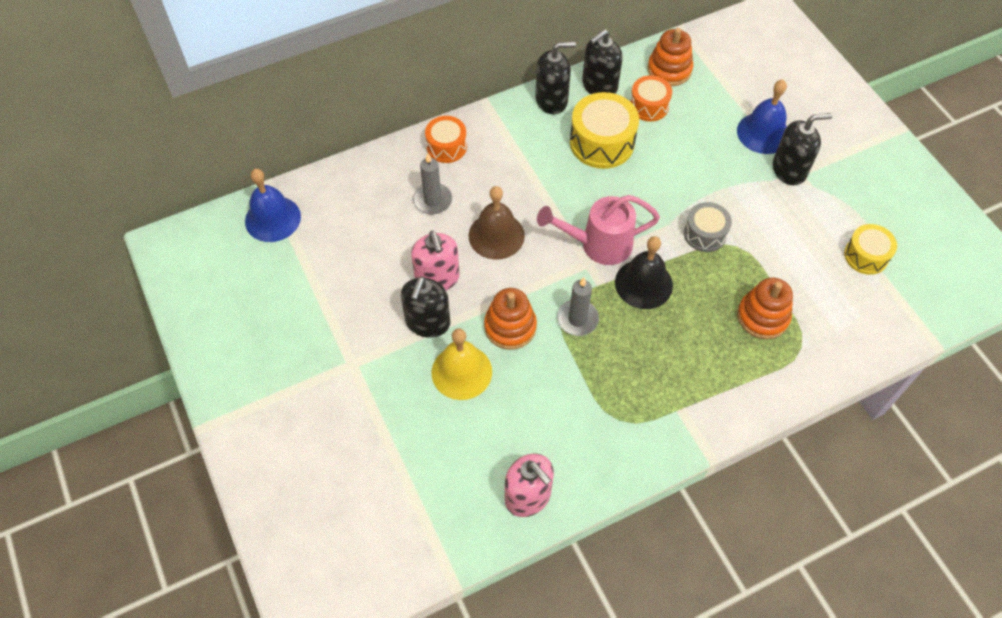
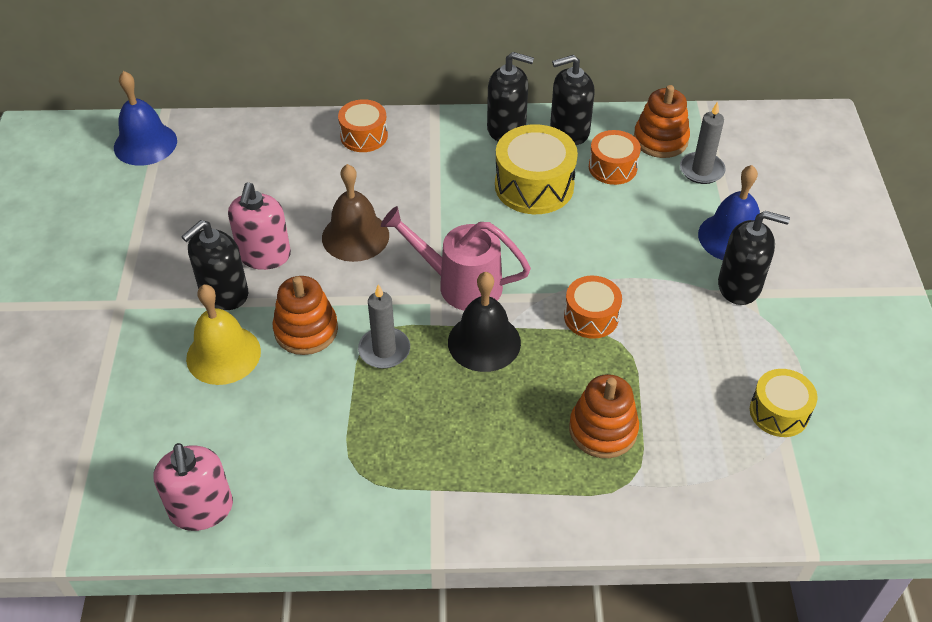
camera: 25 degrees right, 10 degrees down
(433, 200) = (313, 181): grey candle -> grey candle (701, 170)
(705, 234) = (591, 317): grey drum -> orange drum

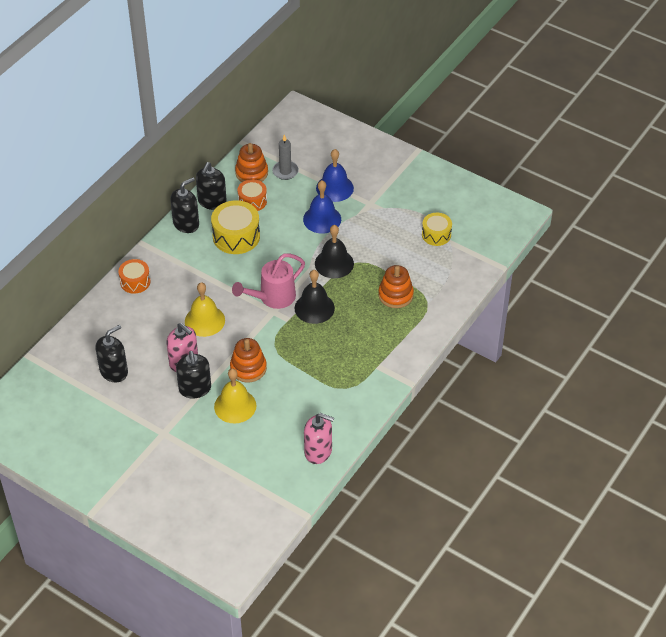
camera: 55 degrees left, 0 degrees up
(145, 144) = (48, 375): blue bell -> blue bell (322, 219)
(355, 236) = (204, 320): brown bell -> yellow bell
(384, 350) = (287, 345): grey candle -> none
(591, 317) = (334, 263): orange drum -> black bell
(739, 286) = (363, 204): black soap dispenser -> black soap dispenser (114, 371)

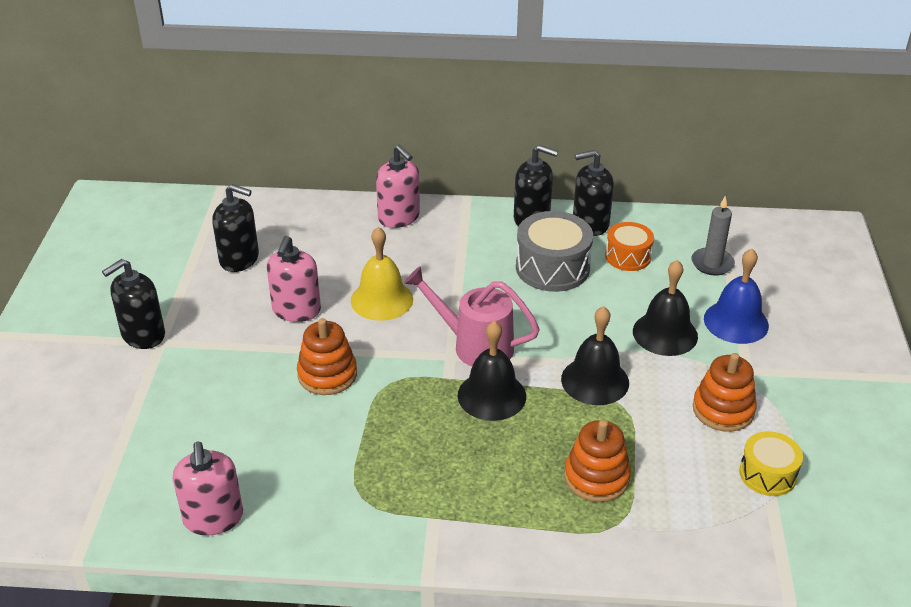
camera: 60 degrees right, 10 degrees down
(135, 282) = (399, 217): orange drum -> pink soap dispenser
(195, 389) = (256, 339): black soap dispenser -> black soap dispenser (143, 335)
(235, 406) = (249, 390): yellow bell -> none
(236, 236) = (552, 267): yellow drum -> grey drum
(251, 173) = (675, 236): orange stacking toy -> orange stacking toy (723, 410)
(322, 219) = (665, 333): blue bell -> black bell

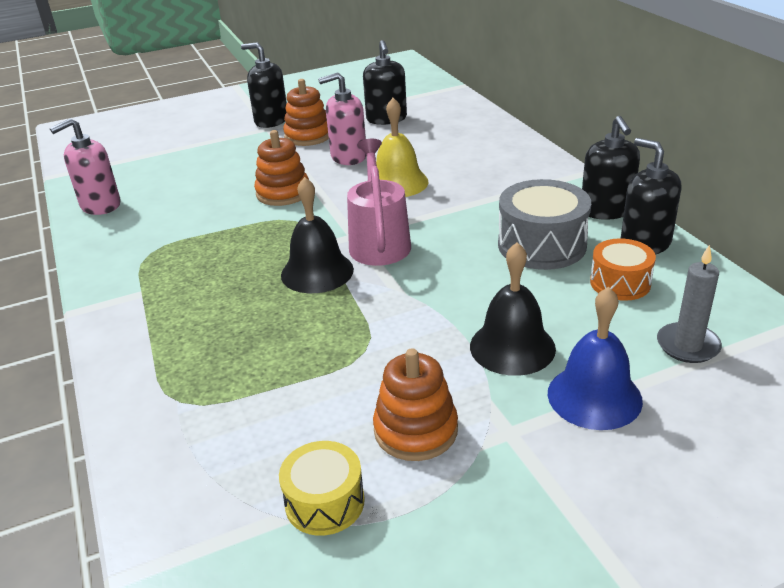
camera: 65 degrees right, 5 degrees down
(399, 217) = (517, 153): pink soap dispenser -> none
(595, 380) = (388, 323): black bell -> none
(596, 477) = (241, 367): orange stacking toy -> orange stacking toy (308, 136)

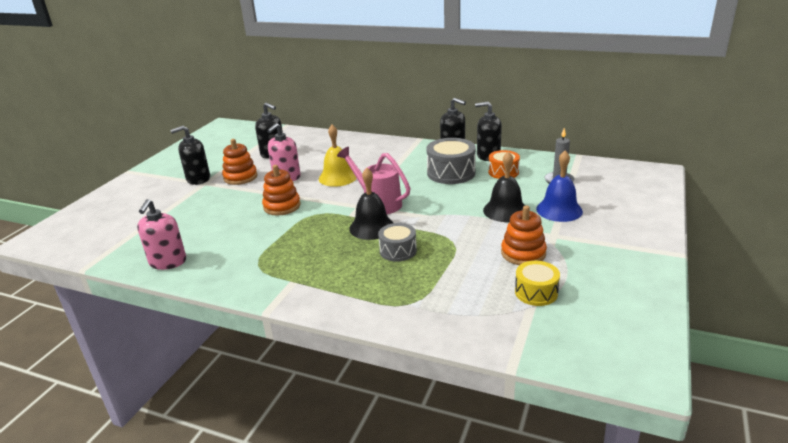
camera: 45 degrees left, 5 degrees down
(288, 322) = (398, 251): none -> grey drum

